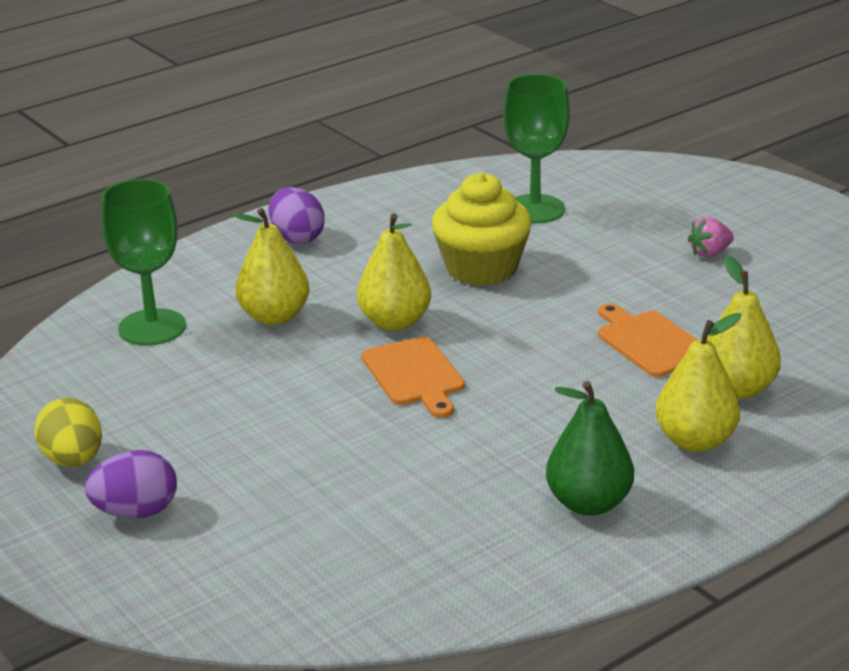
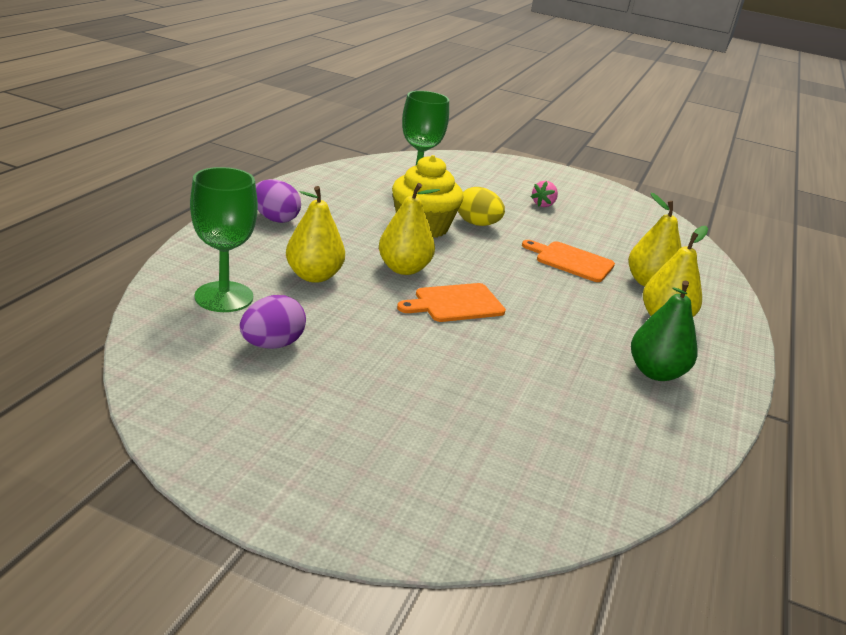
camera: 35 degrees left, 0 degrees up
(73, 460) = (258, 420): yellow egg -> yellow egg (477, 224)
(136, 512) = (357, 454): purple egg -> purple egg (272, 344)
(414, 375) = (455, 303): orange cutting board -> orange cutting board turned 120 degrees clockwise

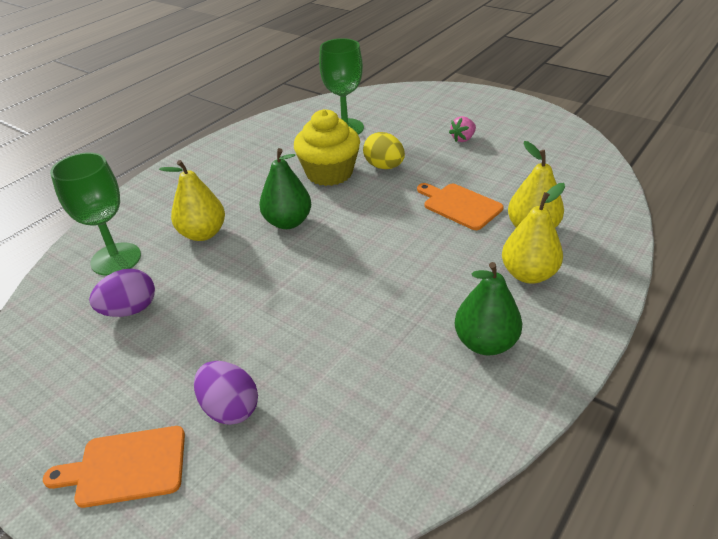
camera: 20 degrees right, 10 degrees up
(275, 219) = (200, 173): purple egg -> purple egg (230, 408)
(403, 269) = (288, 222): yellow pear -> green pear
(455, 303) = (317, 261): orange cutting board -> orange cutting board (126, 467)

